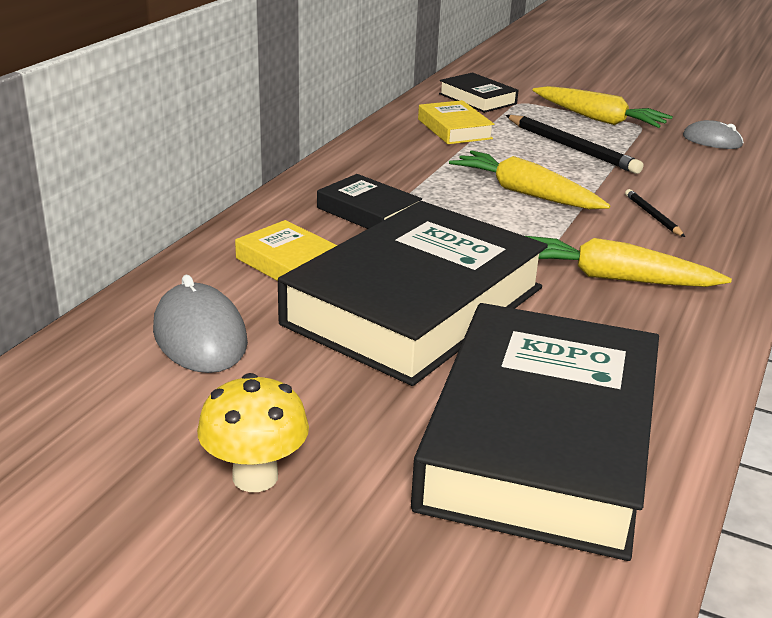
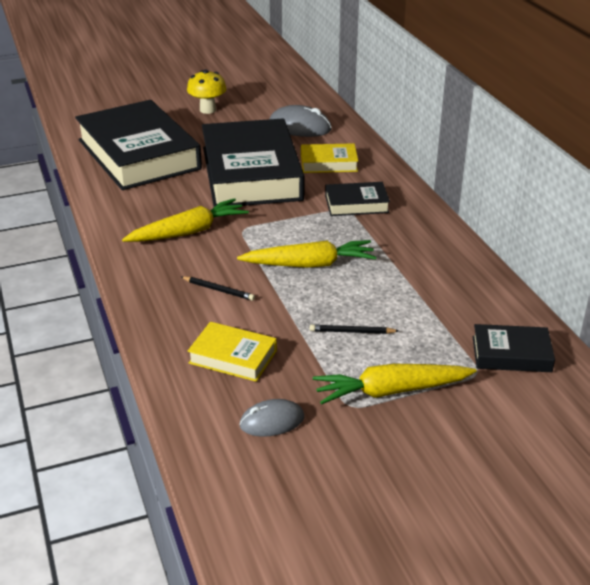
camera: 135 degrees right, 5 degrees up
(454, 129) = (450, 300): yellow book -> yellow book (233, 357)
(572, 148) = (351, 332): black pencil -> black pencil, size x0.53

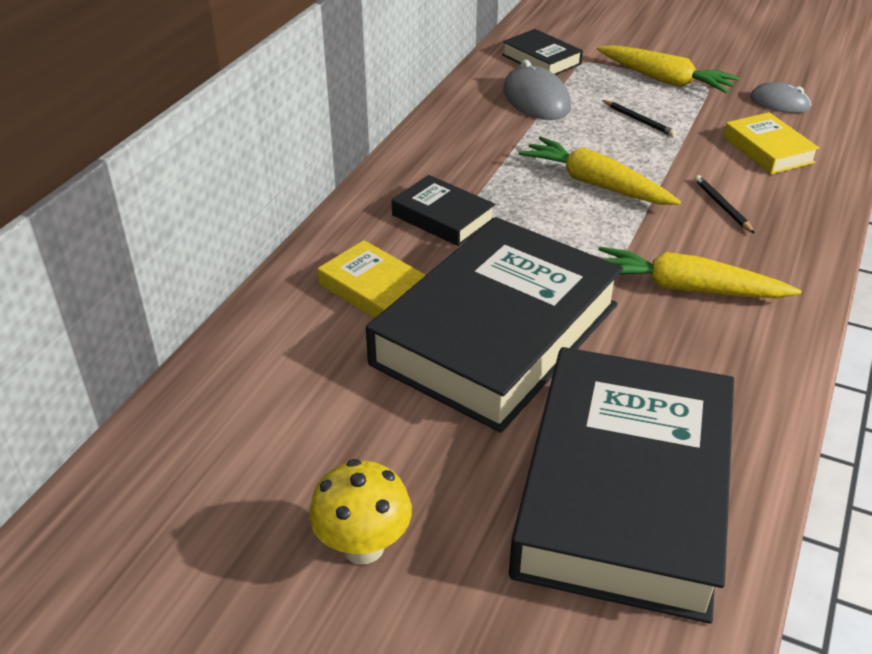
camera: 135 degrees left, 5 degrees up
(300, 127) = (295, 383): grey mouse -> grey mouse (536, 99)

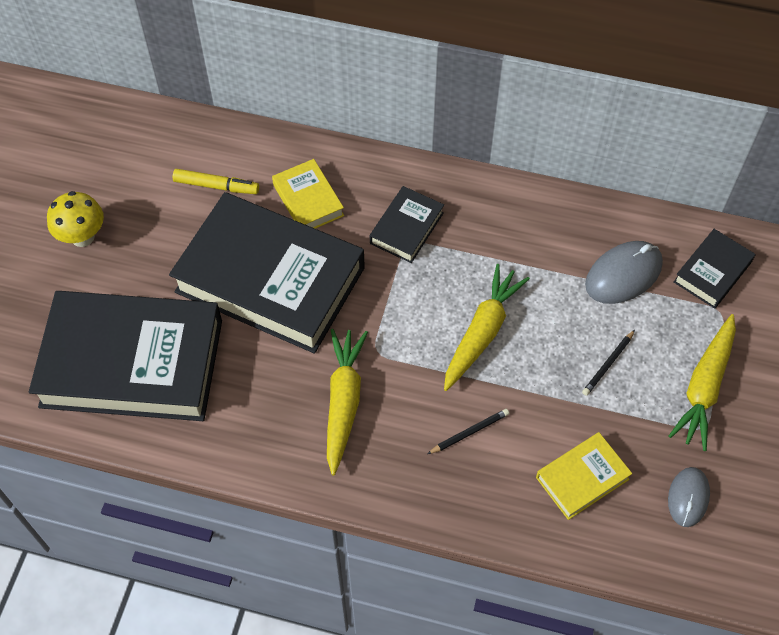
camera: 80 degrees right, 20 degrees up
(316, 374) = (216, 186): none -> yellow marker
(374, 289) = (308, 200): yellow book -> yellow book turned 60 degrees counterclockwise

